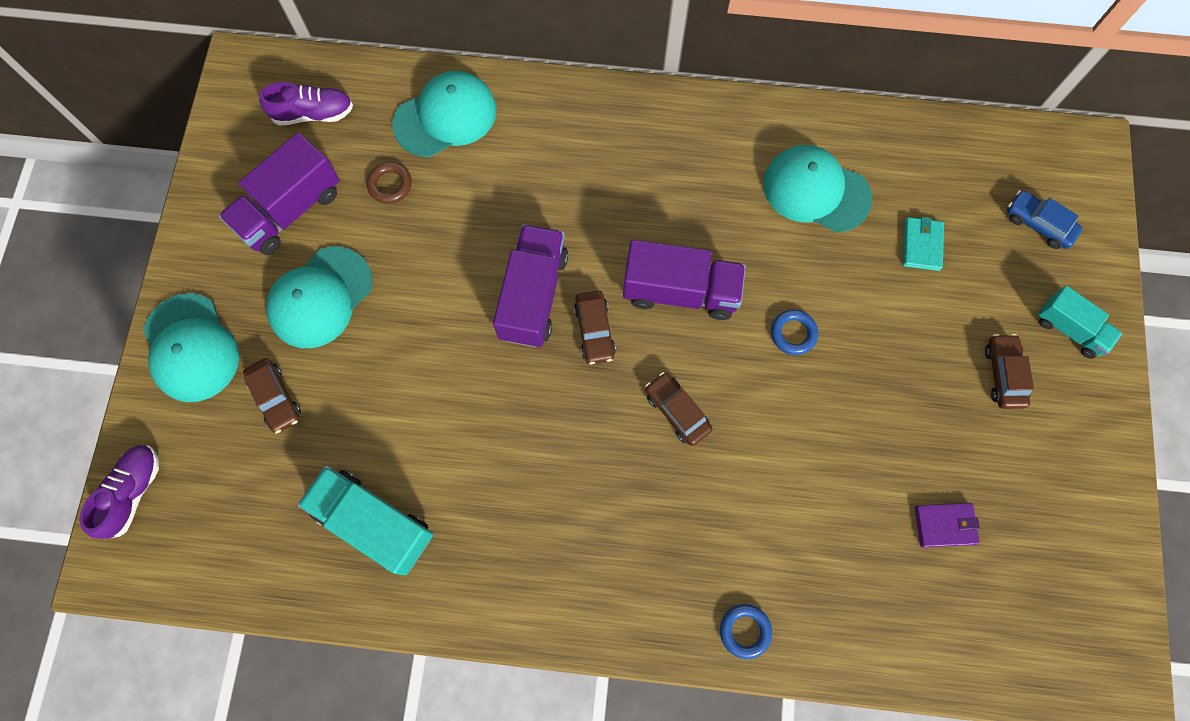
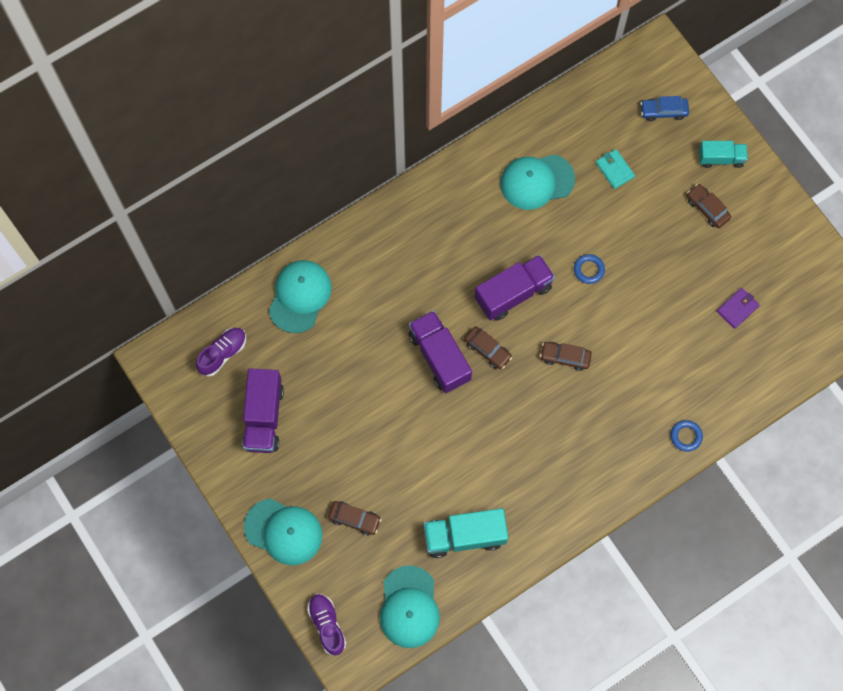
camera: 40 degrees left, 0 degrees up
(320, 297) = (327, 449): turquoise cap -> turquoise cap (409, 607)
(390, 185) = (306, 359): brown ring -> none

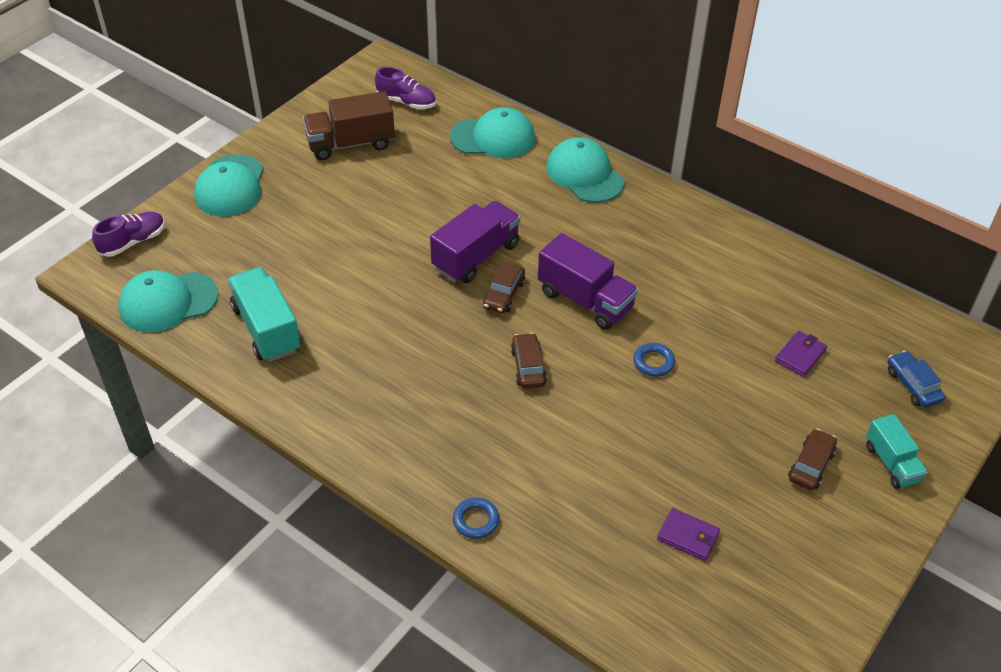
camera: 70 degrees right, 25 degrees down
(264, 417) = (351, 144): purple truck -> brown truck
(354, 519) = (260, 234): brown car -> none
(536, 181) = (737, 287): turquoise cap -> turquoise cap (584, 174)
(614, 170) = (800, 355): turquoise wallet -> purple wallet

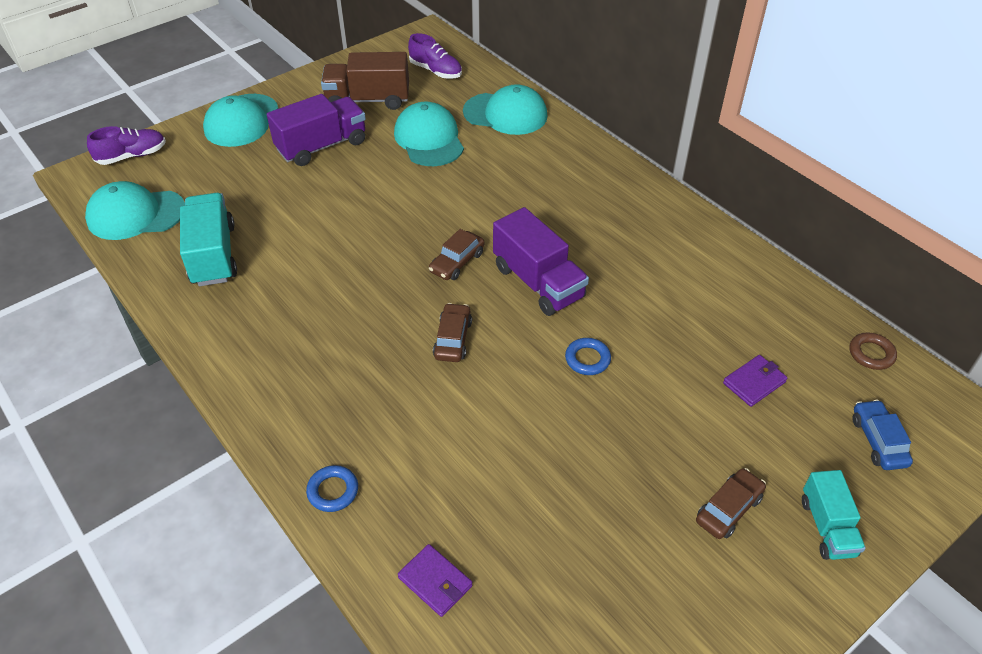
camera: 15 degrees right, 0 degrees up
(476, 256) = (444, 221): purple truck -> purple truck (322, 146)
(584, 174) = (583, 161): turquoise cap -> turquoise cap (429, 139)
(688, 536) = (557, 561): purple wallet -> purple wallet (435, 582)
(888, 312) = (871, 354): none -> brown ring

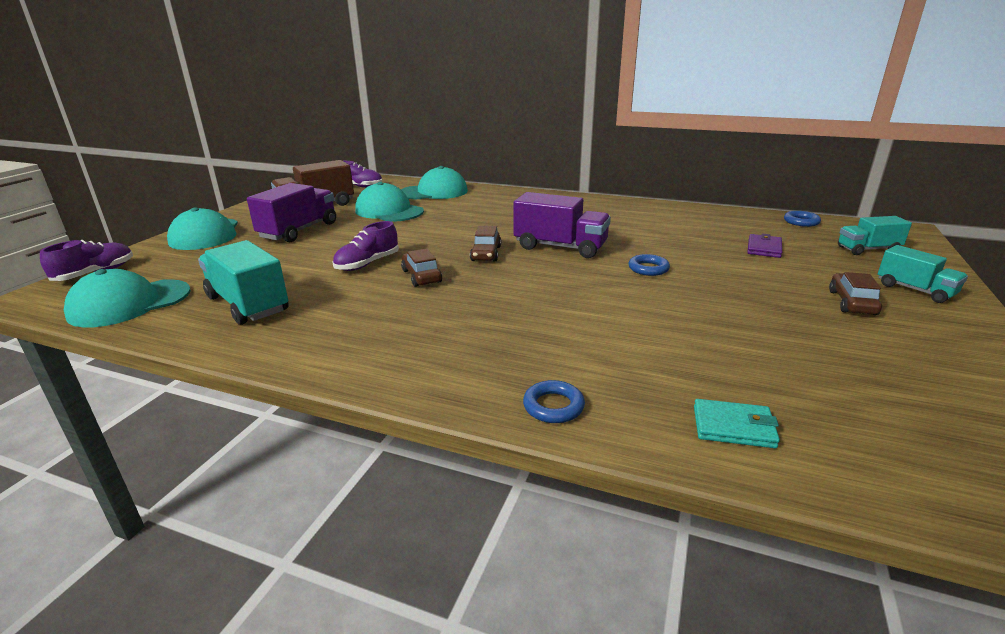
camera: 30 degrees left, 20 degrees down
(341, 233) = (367, 264): none -> purple shoe
(435, 582) = (733, 427): purple wallet -> turquoise wallet
(453, 339) = (535, 287): brown car -> brown car (421, 276)
(871, 354) = (801, 222): brown ring -> blue ring
(878, 441) = (868, 249): blue car -> turquoise truck

